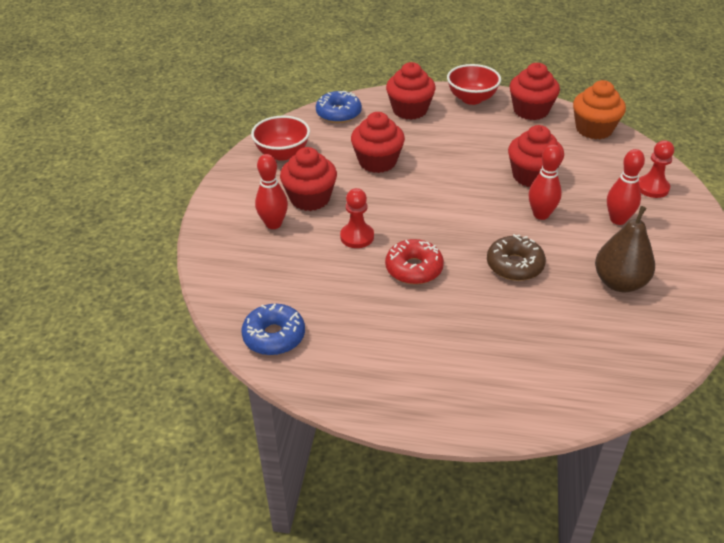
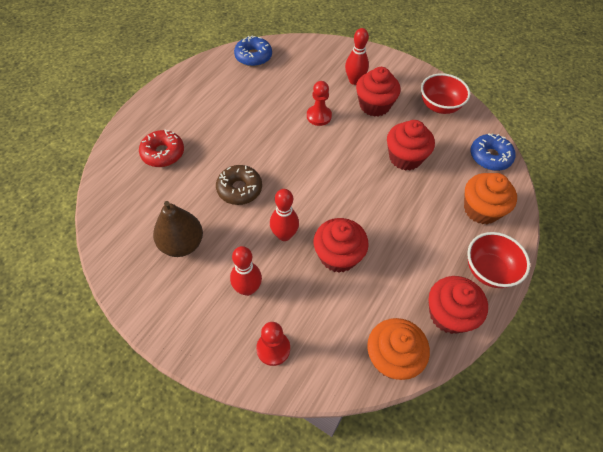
camera: 110 degrees right, 15 degrees up
(410, 110) = (481, 209): red cupcake -> orange cupcake
(414, 269) = (270, 133): red donut -> red donut (163, 153)

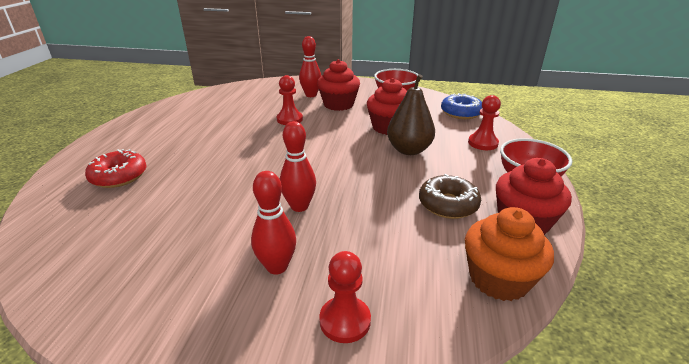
camera: 20 degrees left, 25 degrees down
(182, 244) = (167, 248): brown pear -> brown pear (409, 150)
(239, 189) = (227, 183): brown donut -> brown donut (448, 204)
(253, 56) = (204, 98): blue donut -> none
(338, 256) = (371, 207): red cupcake -> none
(481, 209) = (482, 143): orange cupcake -> red pawn

